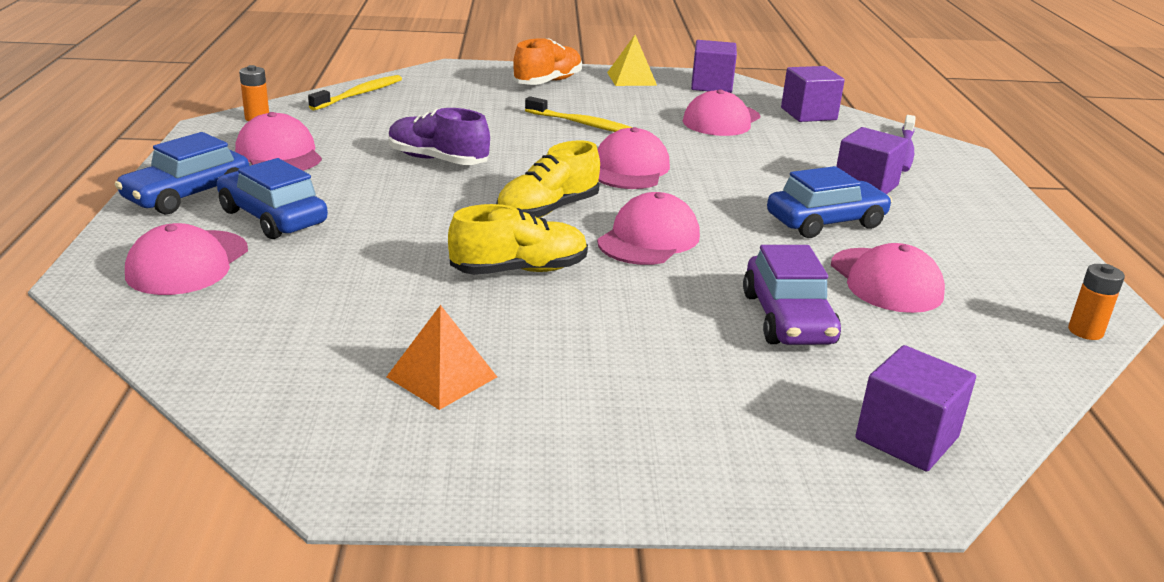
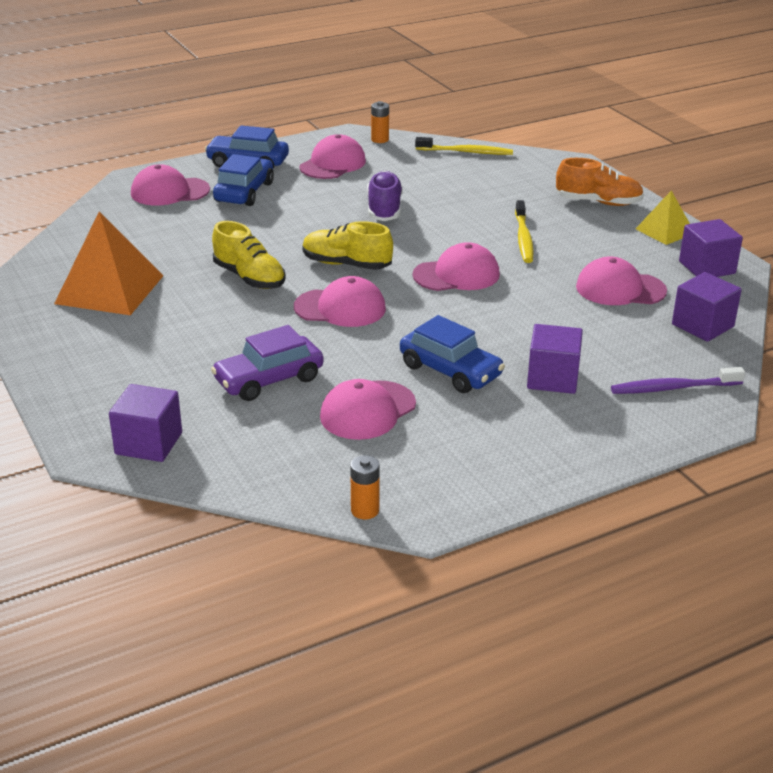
camera: 65 degrees right, 5 degrees up
(442, 377) = (109, 289): orange pyramid -> orange pyramid, size x1.77

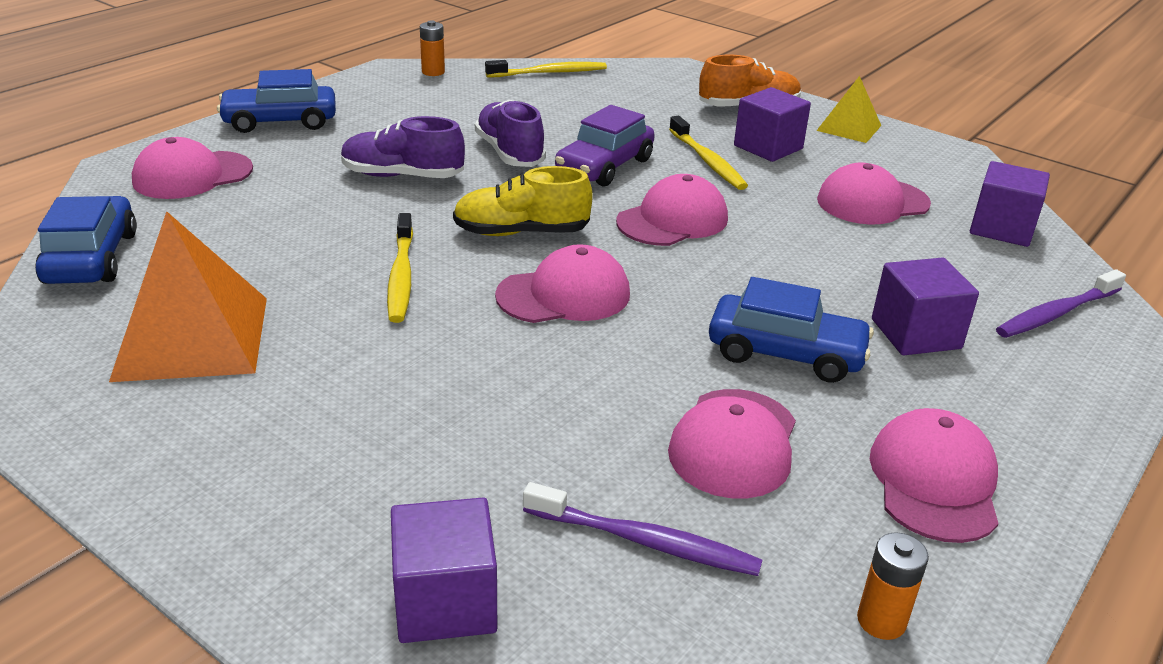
camera: 25 degrees left, 0 degrees up
(244, 192) = (303, 160): blue car -> blue car (91, 258)
(249, 278) = (401, 276): yellow shoe -> yellow toothbrush
(269, 380) = (553, 430): purple car -> purple car (604, 166)
(272, 444) = (645, 541): none -> purple toothbrush
(299, 213) = (402, 176): none -> purple shoe
(333, 164) = (397, 108): pink cap -> pink cap (934, 481)
(707, 267) = (933, 161): purple cube -> purple cube (768, 147)

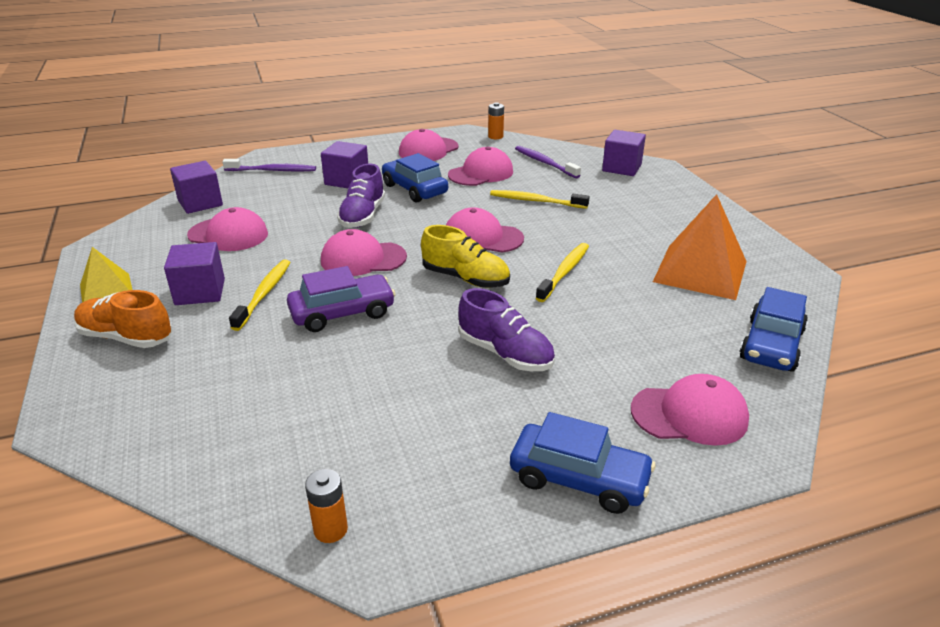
camera: 145 degrees left, 0 degrees up
(509, 153) = (396, 351): purple shoe -> purple shoe (363, 216)
(549, 73) = (204, 469): yellow toothbrush -> yellow toothbrush (536, 201)

